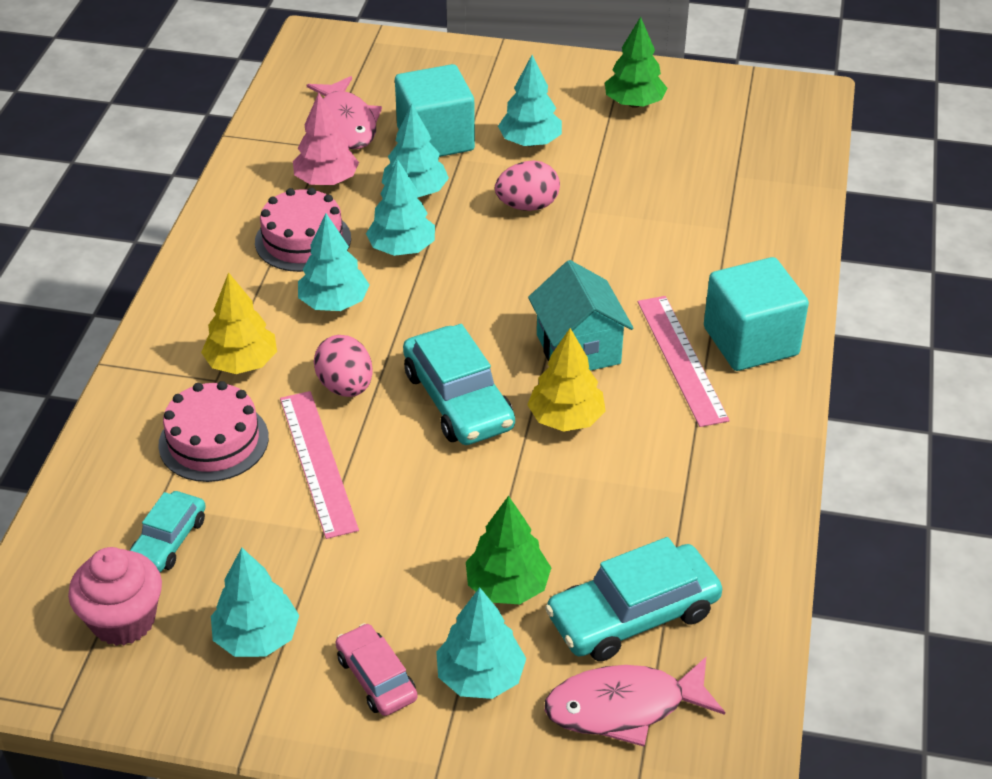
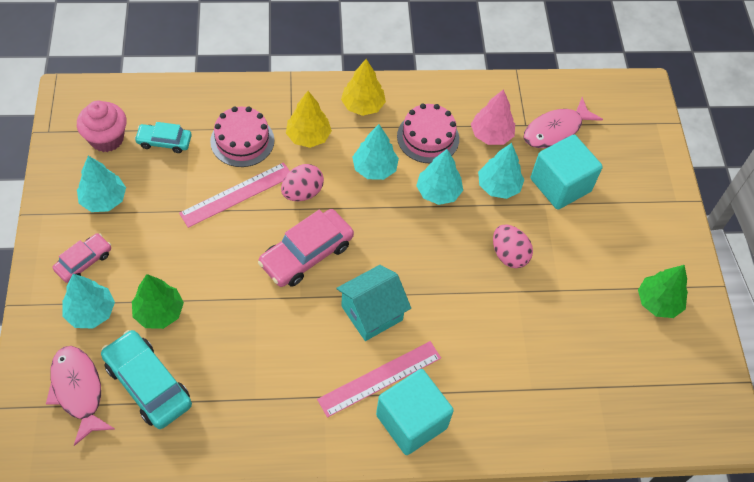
camera: 70 degrees right, 15 degrees up
(458, 400) = (306, 254): turquoise car -> pink car
(530, 142) = (581, 243): turquoise tree -> none
(566, 419) = (305, 318): yellow tree -> yellow tree (363, 105)

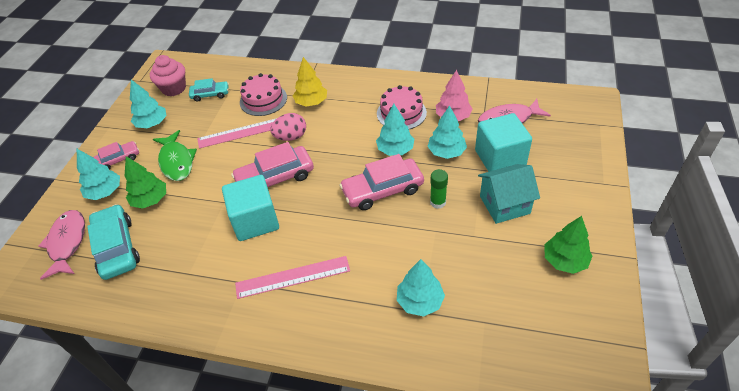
camera: 25 degrees right, 10 degrees down
(164, 141) = (210, 94): turquoise car -> turquoise car turned 150 degrees clockwise
(166, 251) = (176, 161): none -> green fish
(363, 105) = (360, 88): yellow tree -> none
(372, 313) = (307, 227): turquoise house -> turquoise house (504, 204)
(374, 168) = (352, 128): turquoise tree -> turquoise tree (420, 301)
(411, 421) = (305, 316): turquoise cube -> turquoise cube (255, 221)
(441, 249) = (382, 190): none -> pink car
(509, 255) = (438, 202): pink egg -> green glue stick

